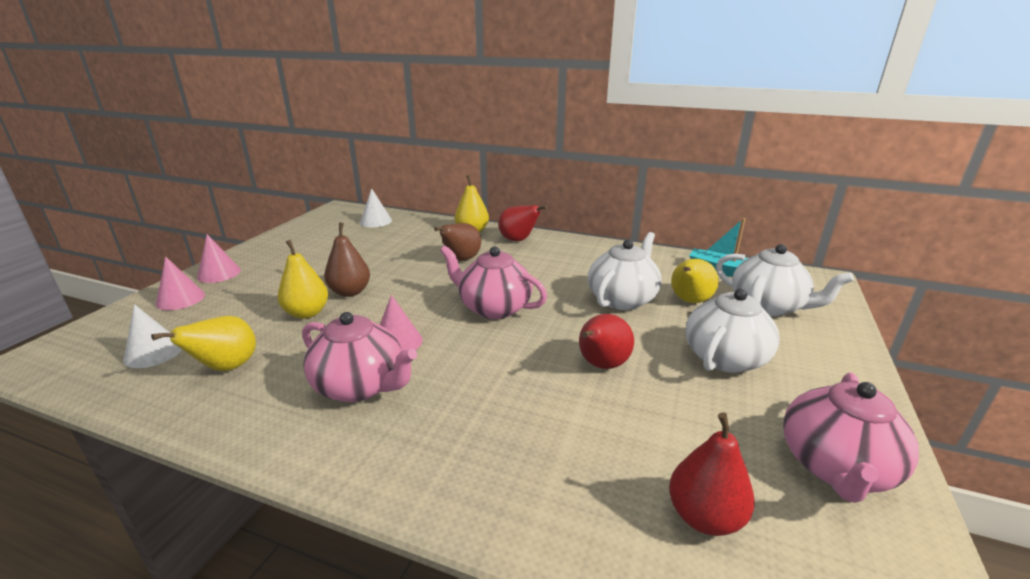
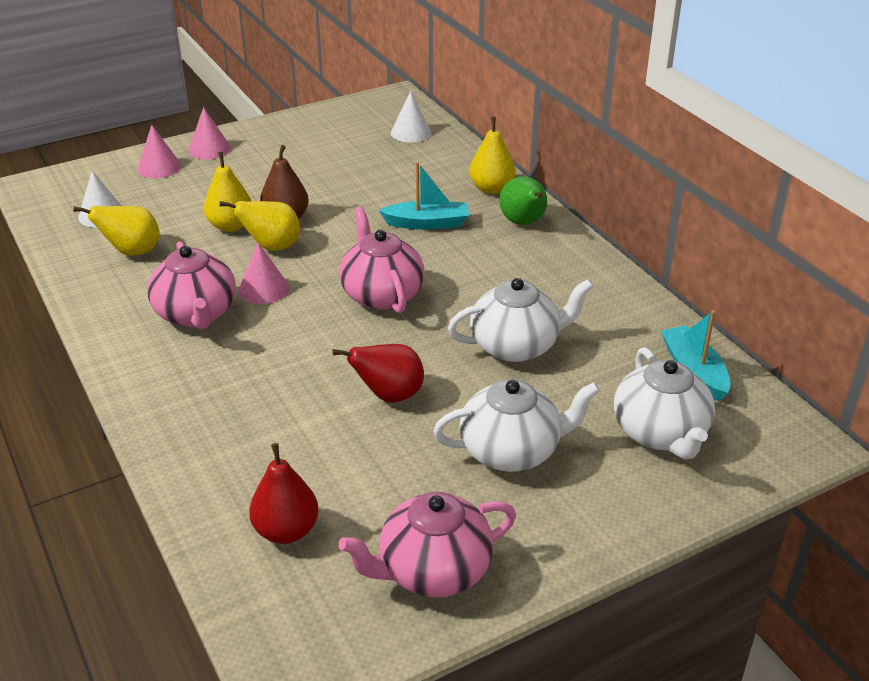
camera: 40 degrees right, 10 degrees up
(461, 260) = (427, 223): brown pear -> turquoise boat
(518, 240) = (523, 223): red pear -> green pear
(689, 301) = (583, 383): yellow pear -> yellow pear (272, 247)

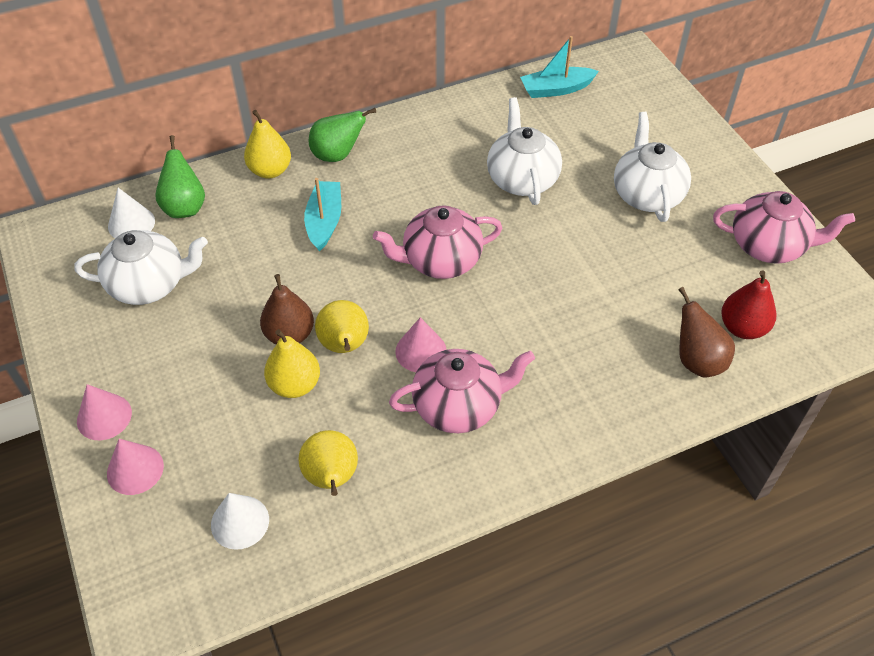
camera: 85 degrees left, 15 degrees up
(237, 485) = (697, 361): none -> brown pear
(389, 395) = (584, 261): red pear -> none
(433, 570) = (768, 246): pink teapot -> pink teapot turned 60 degrees counterclockwise
(434, 153) = (185, 207): none -> green pear
(660, 433) = (624, 117): white teapot -> white teapot (149, 284)

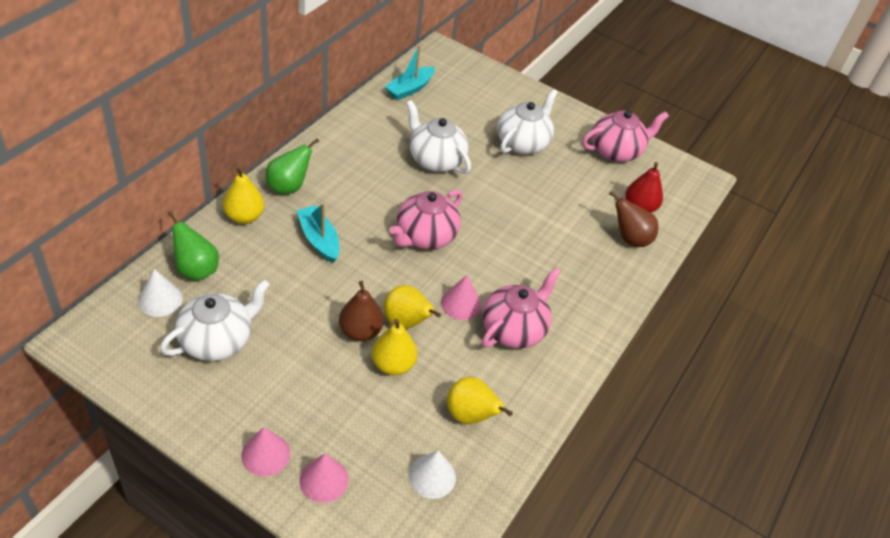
camera: 40 degrees left, 5 degrees down
(647, 194) = (522, 143): white teapot -> white teapot turned 75 degrees clockwise

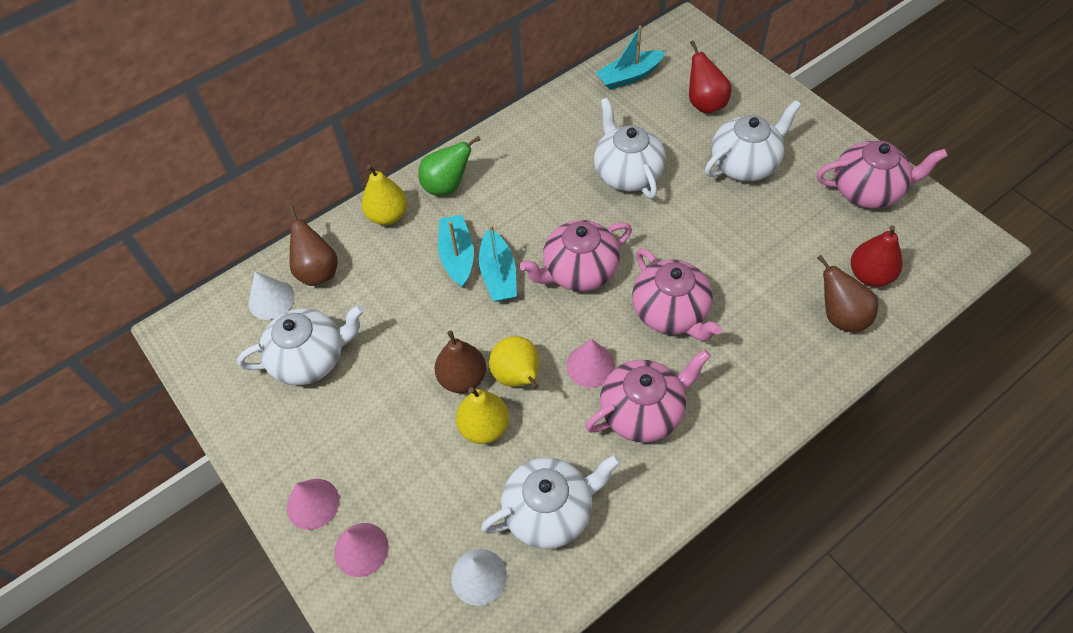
camera: 30 degrees right, 10 degrees up
(196, 270) = (318, 271): green pear -> brown pear
(360, 248) = (498, 275): none -> turquoise boat
(470, 415) = (550, 511): yellow pear -> white teapot
(476, 103) = (705, 104): none -> red pear
(508, 255) = (671, 312): none -> pink teapot

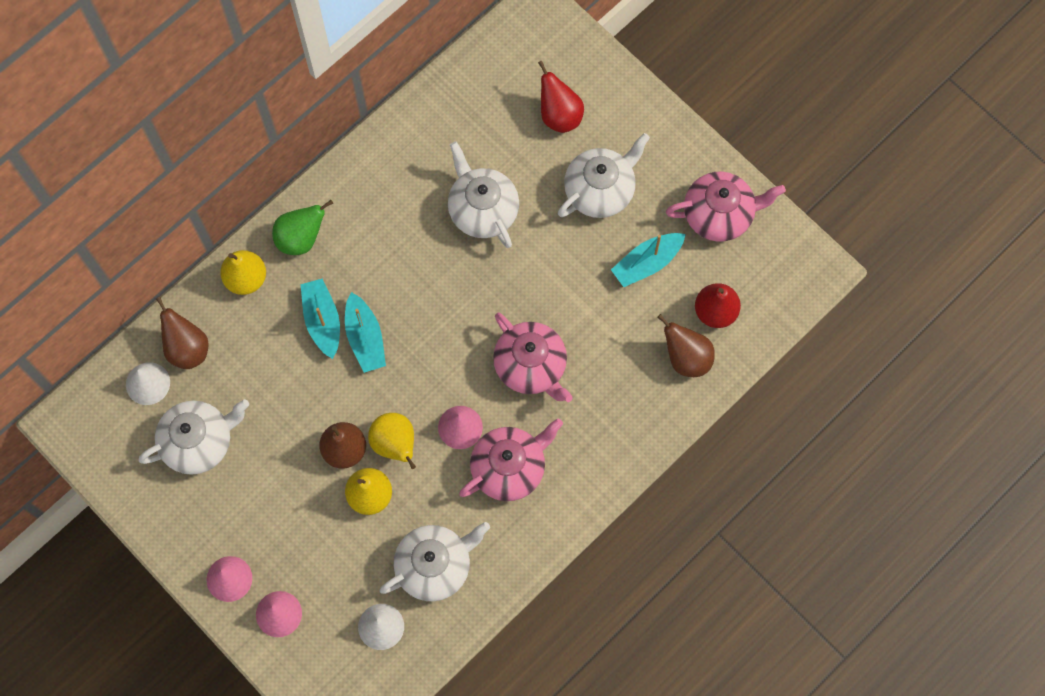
camera: 10 degrees left, 15 degrees up
(579, 271) = (442, 328): pink teapot -> none
(629, 76) = (478, 83): turquoise boat -> turquoise boat (647, 263)

